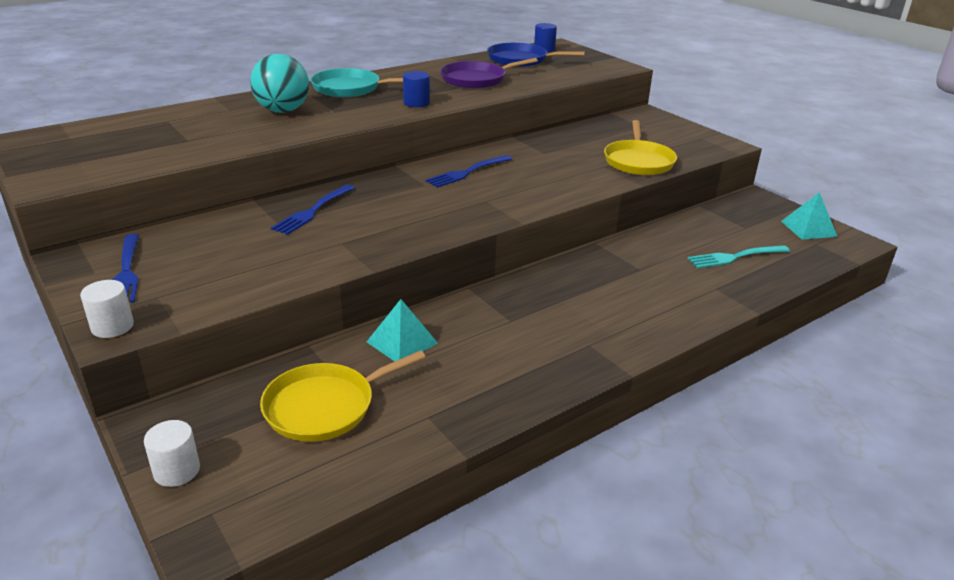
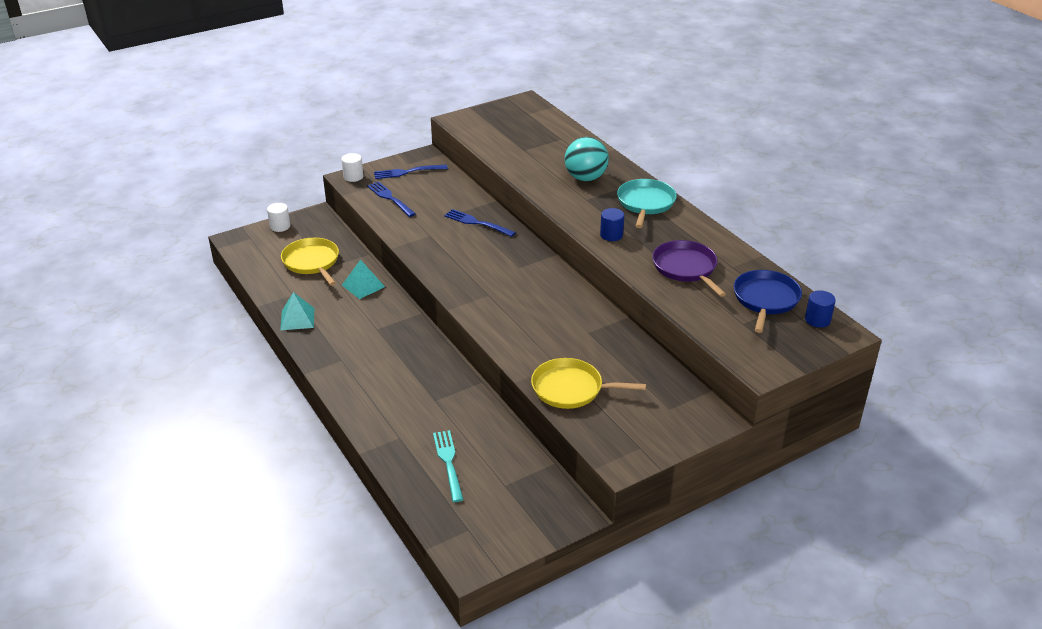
camera: 95 degrees right, 5 degrees up
(467, 172) = (543, 288): blue fork -> blue fork (390, 198)
(808, 228) = (500, 534): turquoise pyramid -> turquoise pyramid (297, 319)

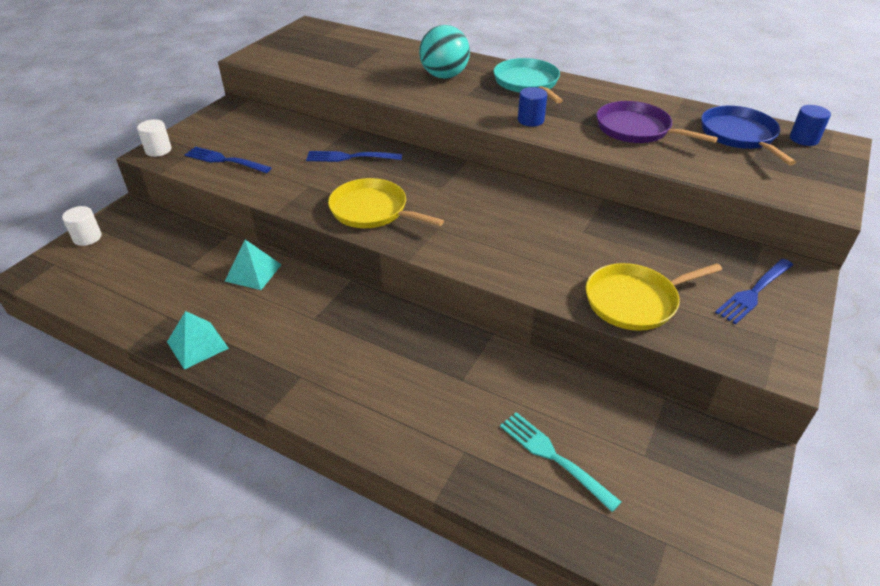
camera: 30 degrees left, 5 degrees up
(312, 262) = (163, 266): yellow pan -> yellow pan (372, 210)
(408, 172) = (222, 128): blue fork -> blue fork (754, 292)

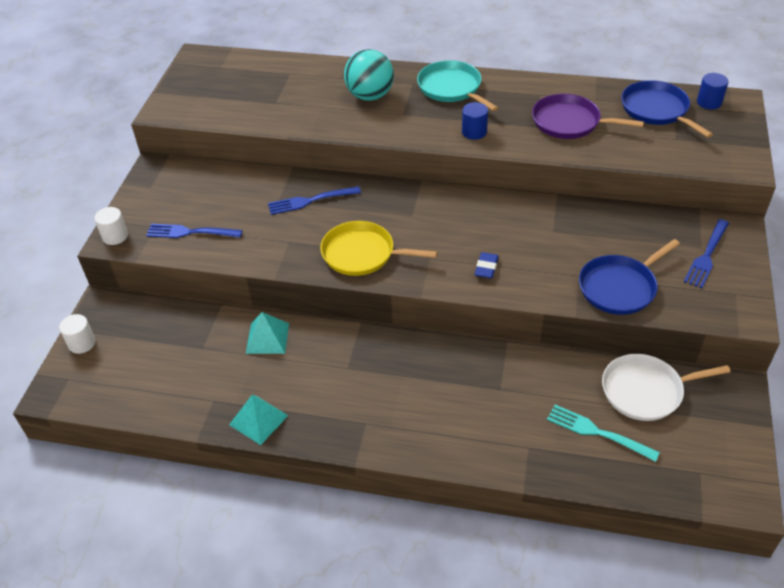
camera: 15 degrees left, 5 degrees up
(493, 249) = (486, 267): none -> blue eraser
(632, 426) = (646, 391): none -> white pan
(635, 301) = (620, 287): yellow pan -> blue pan

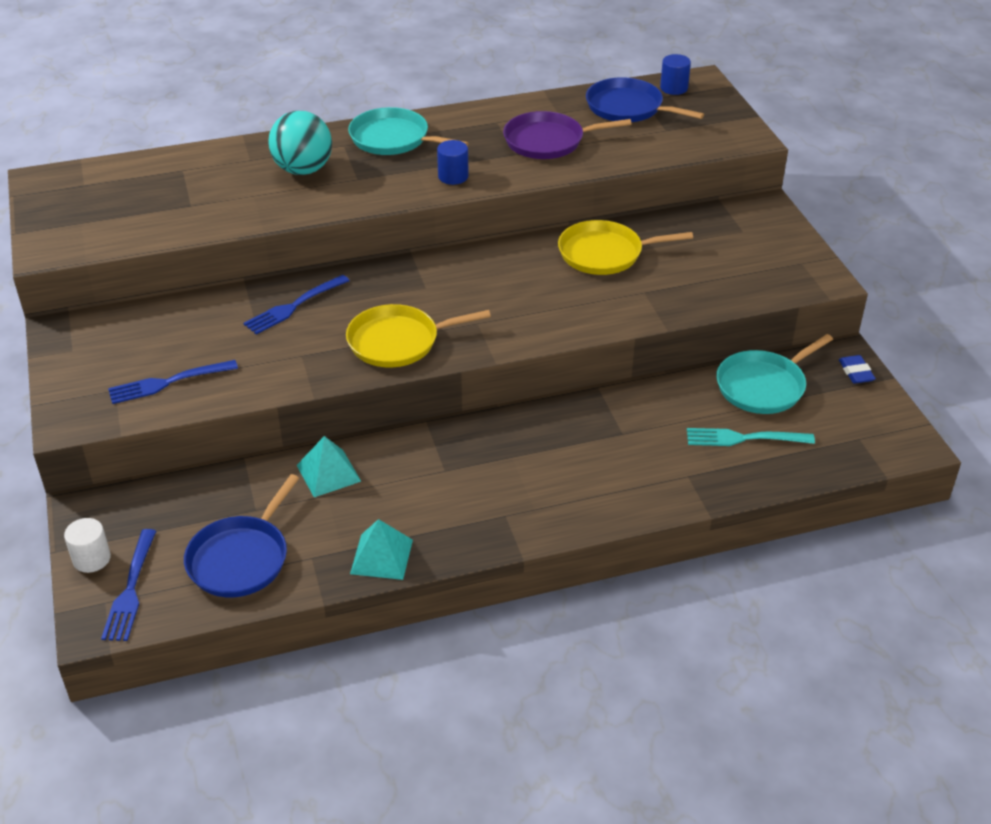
camera: 30 degrees left, 5 degrees down
(115, 236) = (69, 416): white cylinder -> none
(486, 267) = (545, 313): blue eraser -> blue eraser (856, 372)
(569, 231) = (605, 253): none -> yellow pan
(620, 287) = (691, 290): blue pan -> blue pan (241, 558)
(646, 391) = (763, 386): white pan -> turquoise pan
(707, 255) = (753, 237): blue fork -> blue fork (131, 588)

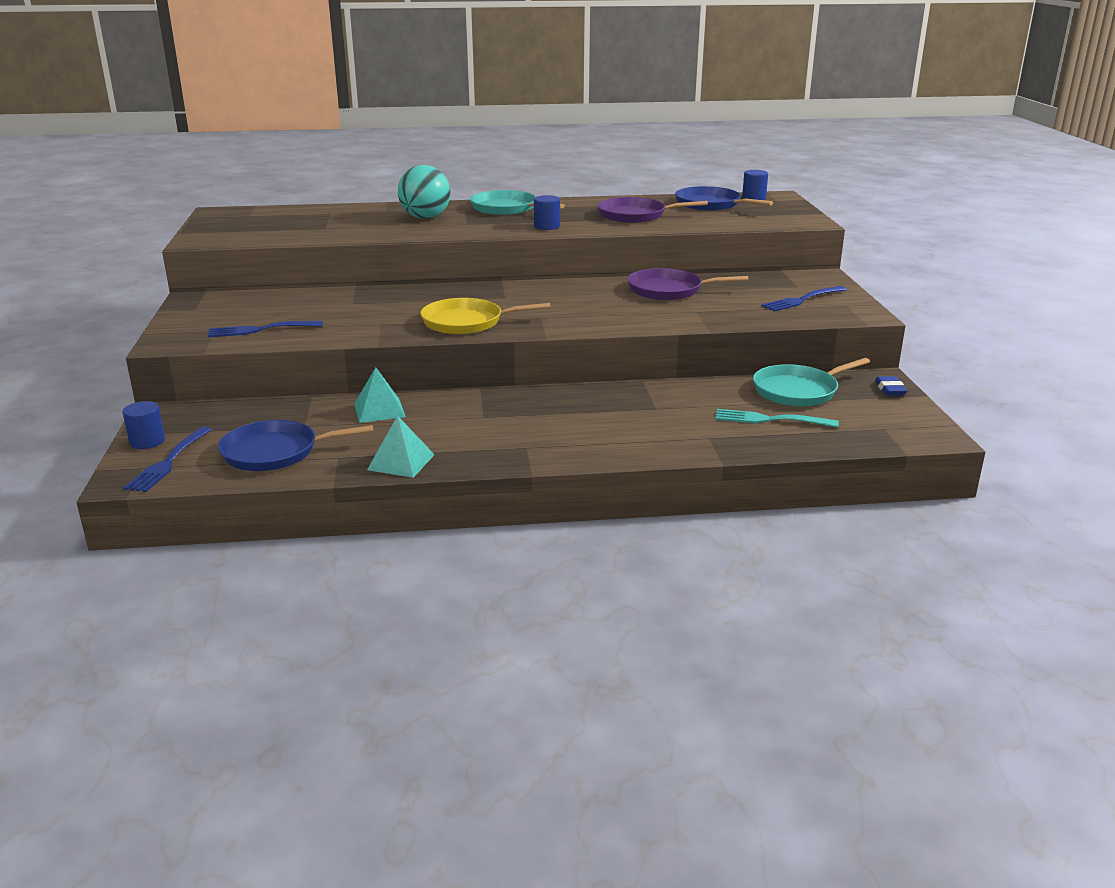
camera: 10 degrees right, 15 degrees down
(91, 559) = (147, 441): white cylinder -> blue cylinder
(241, 558) = (275, 452): blue pan -> blue pan turned 45 degrees clockwise
(294, 306) = (389, 299): blue fork -> blue fork (802, 300)
(605, 253) = (669, 290): yellow pan -> purple pan

